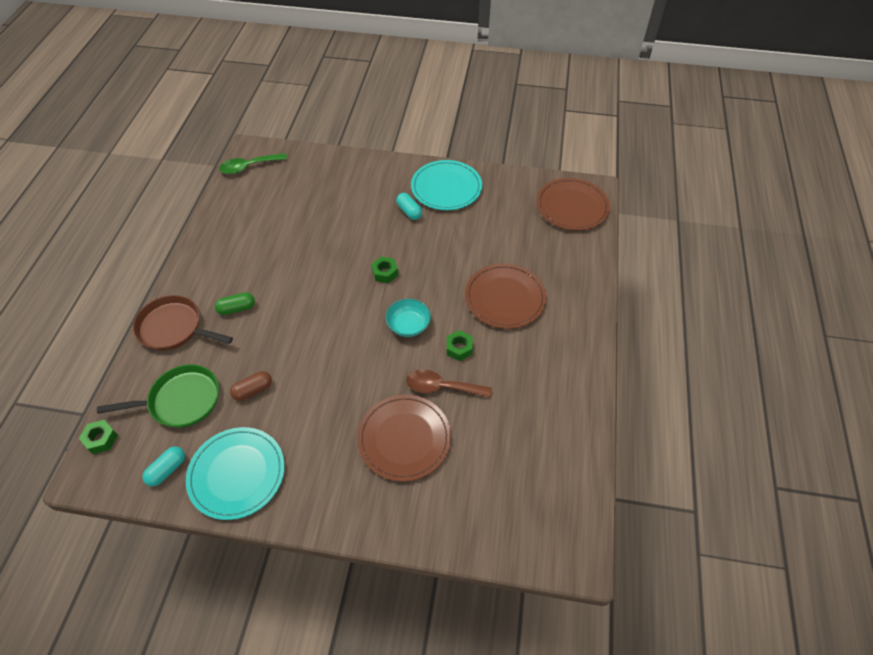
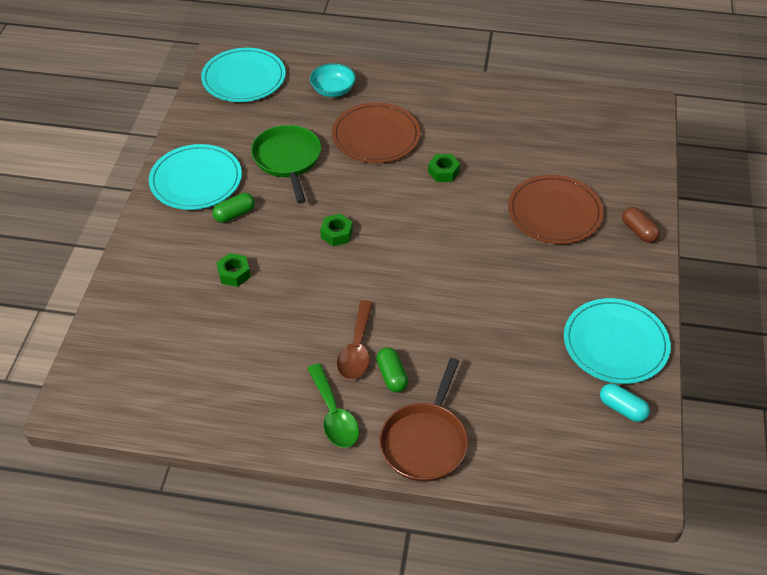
camera: 90 degrees left, 5 degrees down
(101, 439) = (595, 486): green nut -> green nut (234, 274)
(181, 400) = (533, 412): green pan -> green pan (287, 160)
(248, 167) = (112, 401): green spoon -> green spoon (334, 415)
(253, 390) = (511, 343): brown capsule -> brown capsule (638, 231)
(408, 325) = (414, 212): turquoise bowl -> turquoise bowl (333, 90)
(409, 211) = (234, 214): turquoise capsule -> green capsule
(441, 387) = (492, 185): brown spoon -> brown spoon (357, 349)
(572, 206) = (244, 78): brown plate -> turquoise plate

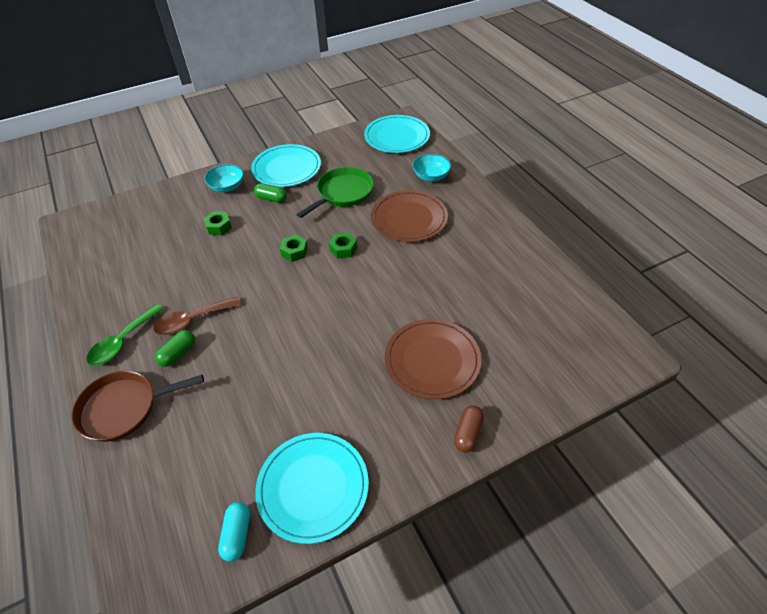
camera: 55 degrees right, 0 degrees up
(171, 239) = (227, 187): none -> turquoise bowl
(443, 172) = (409, 271): green nut -> green nut (343, 249)

